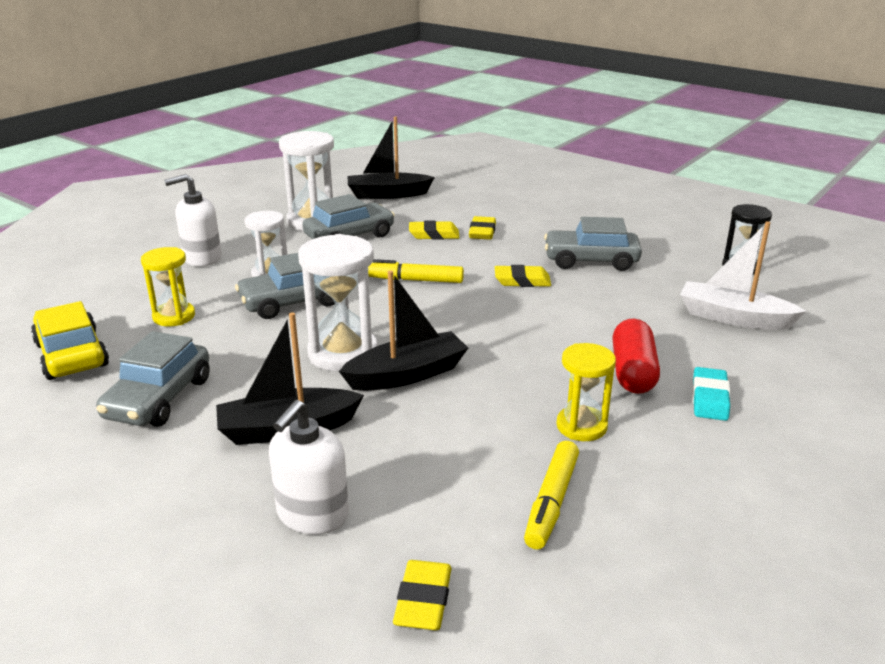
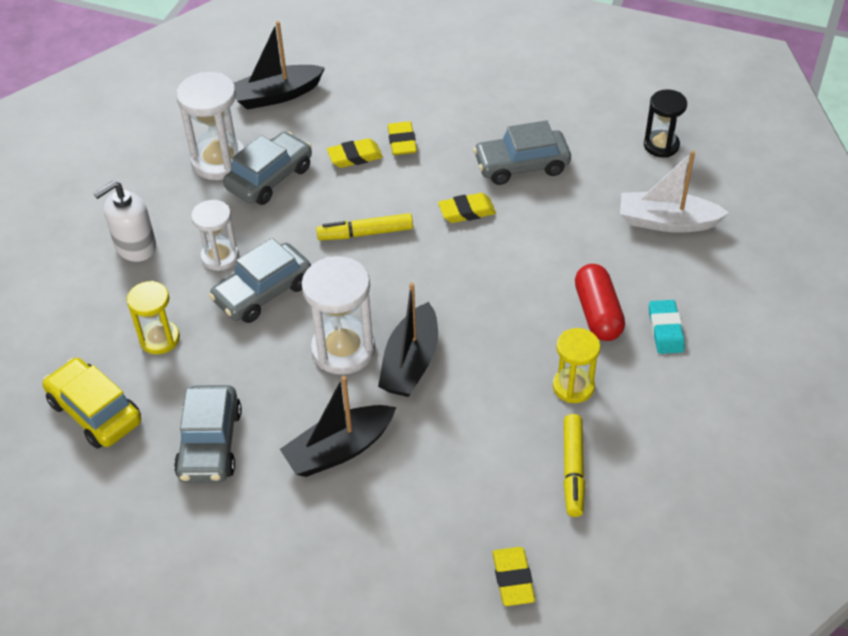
camera: 15 degrees left, 20 degrees up
(312, 514) = (401, 528): white soap dispenser -> none
(407, 374) = (410, 362): black boat -> black boat turned 150 degrees clockwise

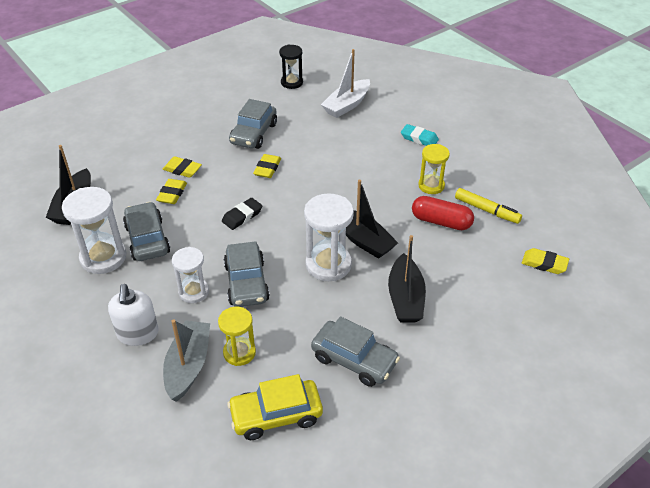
camera: 60 degrees left, 5 degrees down
(118, 308) = (188, 366): none -> grey boat
(365, 233) = (242, 216): yellow marker -> black eraser
(598, 313) = (388, 155): red capsule -> red capsule (441, 222)

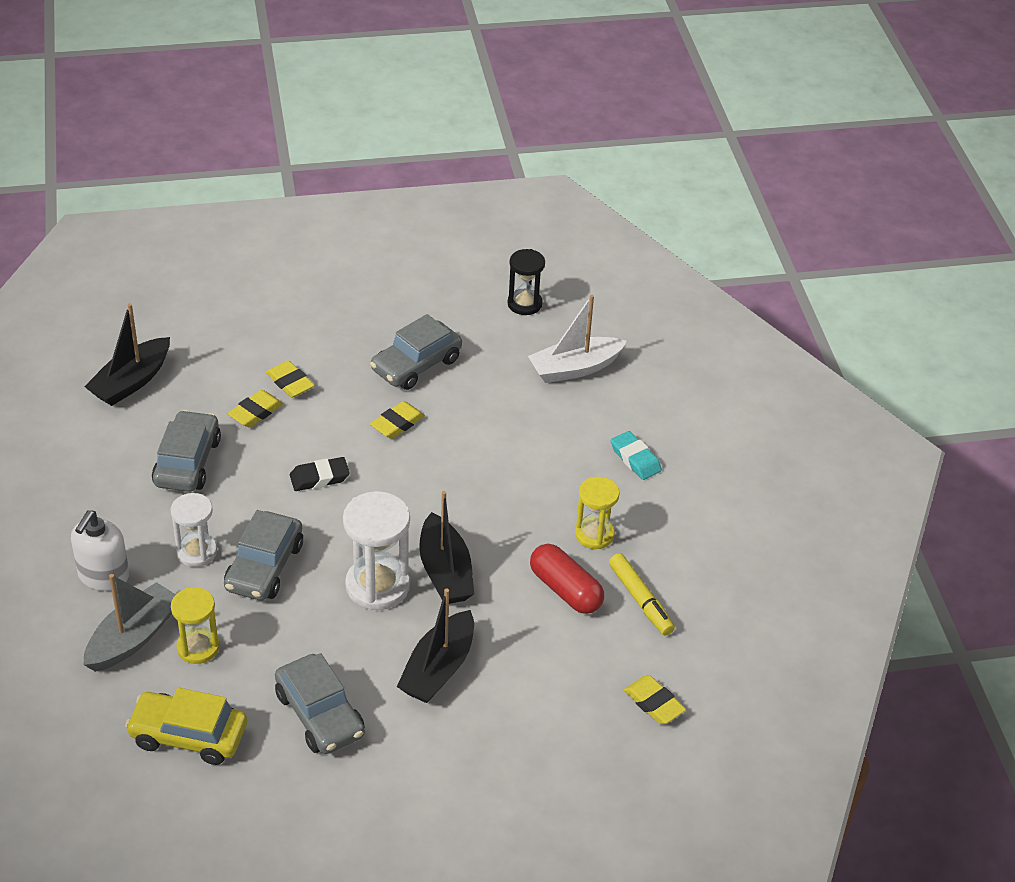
camera: 25 degrees right, 0 degrees up
(103, 257) = (123, 465): white hourglass -> none

